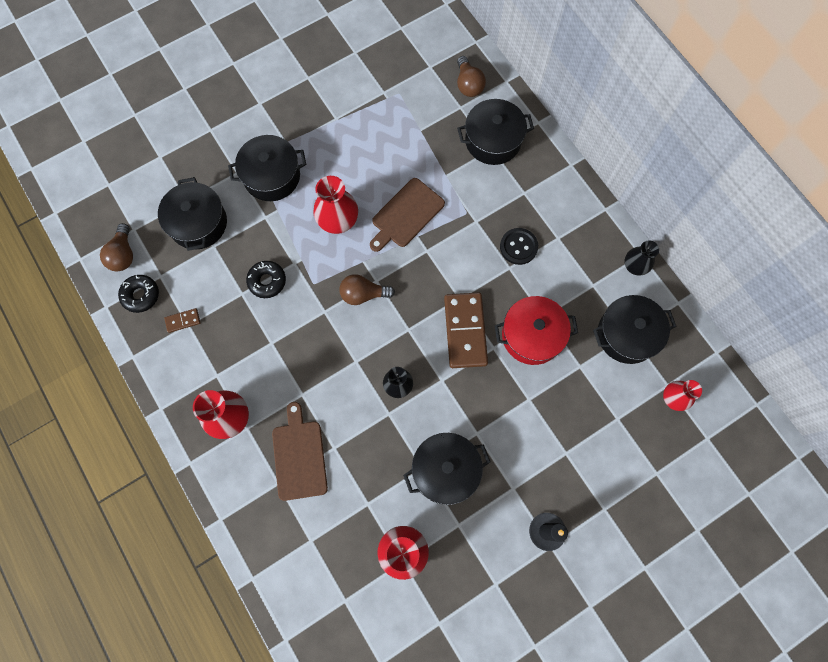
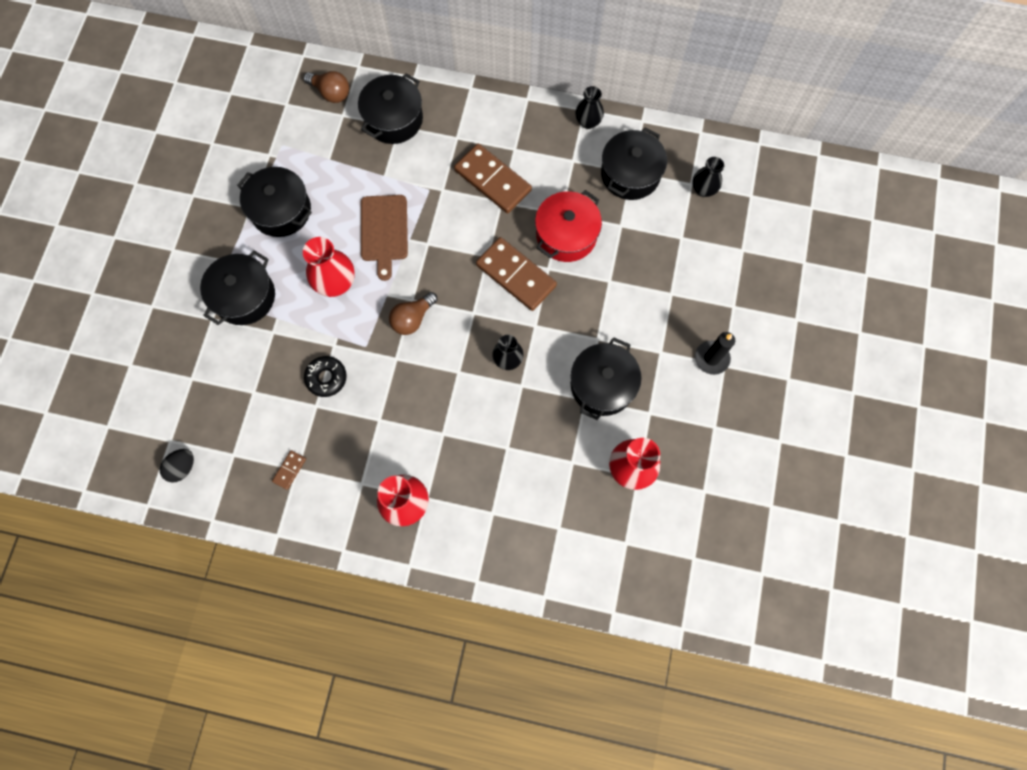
camera: 45 degrees left, 0 degrees up
(123, 254) = (182, 467): brown light bulb -> black egg
(141, 295) = (232, 484): black donut -> none
(198, 223) = (221, 386): black pot -> black pot (281, 210)
(299, 456) = (488, 479): brown cutting board -> none
(518, 247) = (492, 180): black button -> brown domino
(673, 398) = (703, 189): red vase -> black vase

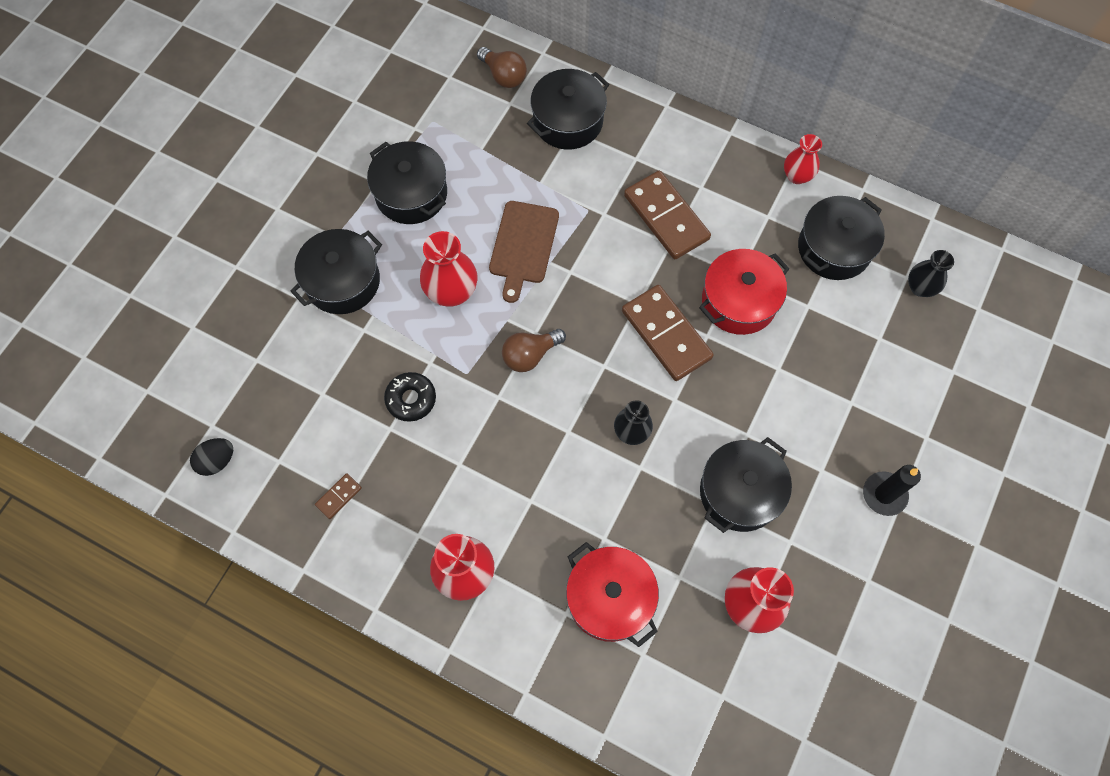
camera: 15 degrees right, 5 degrees down
(523, 492) = (610, 598): none -> red pot
(588, 122) = (797, 176): black vase -> red vase

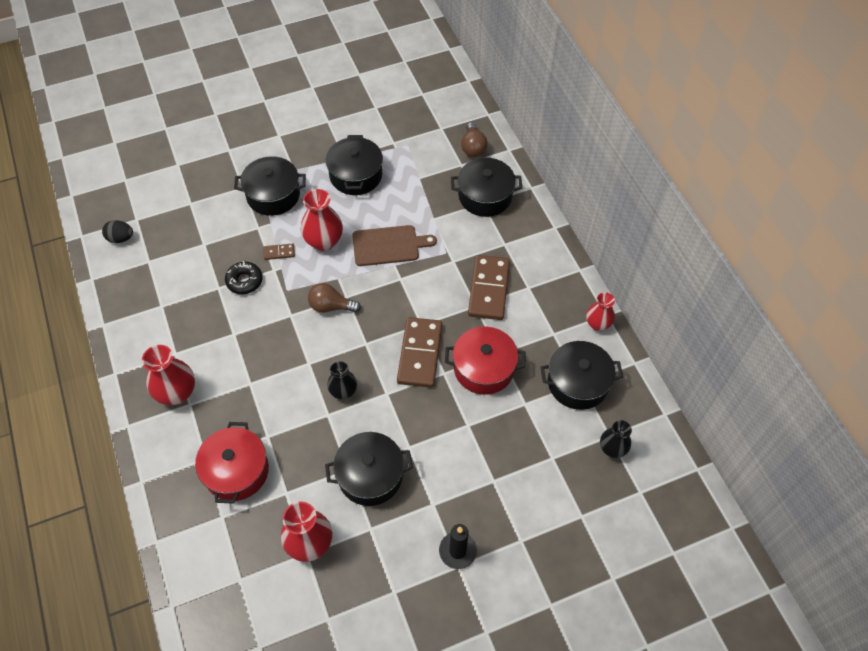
camera: 40 degrees right, 10 degrees down
(338, 496) = (158, 302): brown domino -> brown domino (279, 252)
(523, 245) = (388, 245): brown cutting board -> brown cutting board turned 150 degrees counterclockwise

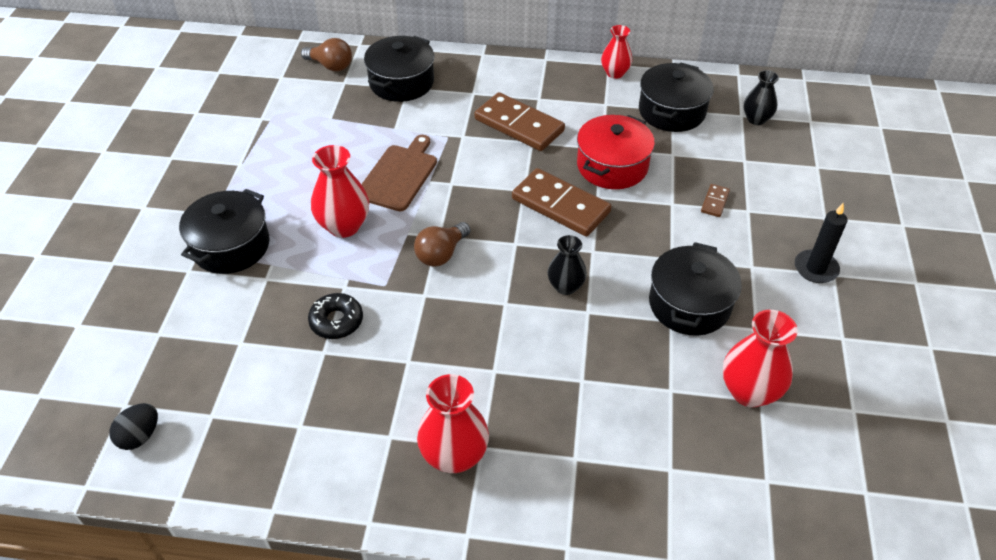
camera: 60 degrees left, 10 degrees down
(236, 471) = (612, 430): red pot -> none
(279, 252) = (323, 272): brown domino -> brown domino (715, 202)
(356, 175) = (276, 164): black pot -> none

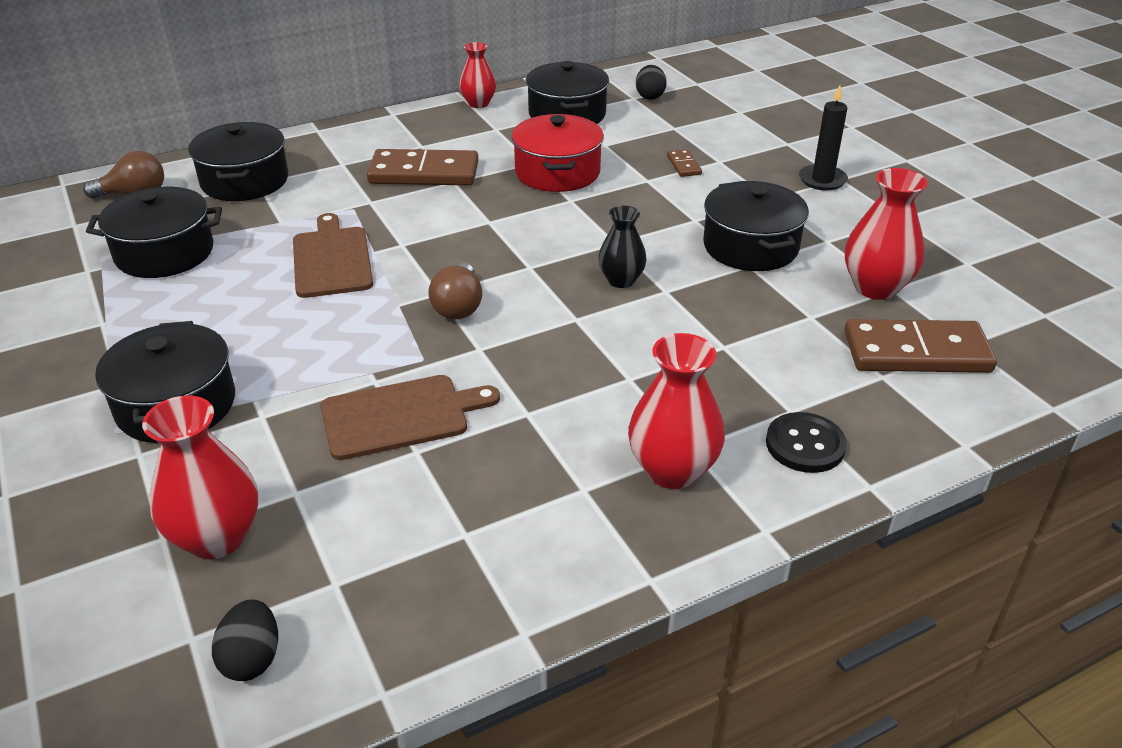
camera: 35 degrees left, 10 degrees down
(311, 124) = (164, 253): none -> black pot
(336, 321) = (400, 416): black donut -> brown cutting board
(344, 226) = (312, 328): red vase -> red vase (217, 537)
(557, 490) = (805, 445): none -> black button
(560, 205) = (541, 220): brown domino -> brown domino (916, 352)
(756, 119) = (650, 96): black vase -> black egg

